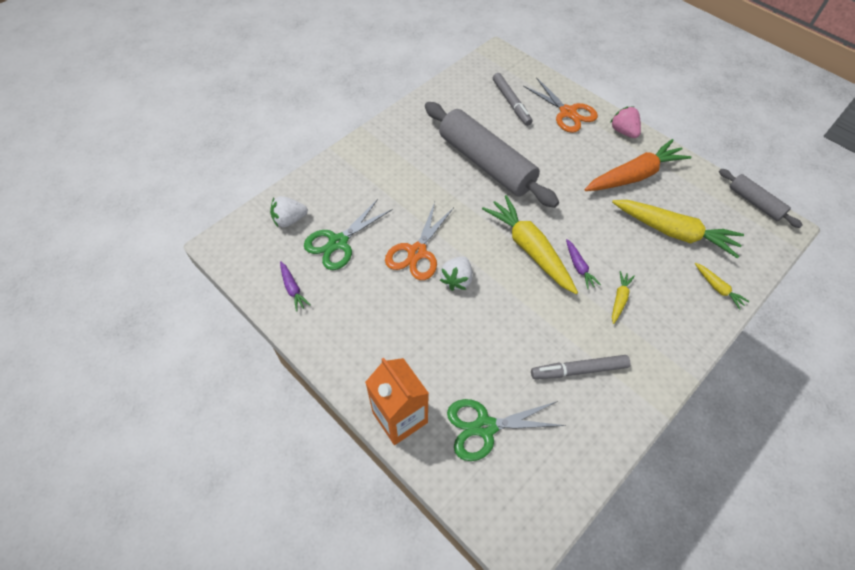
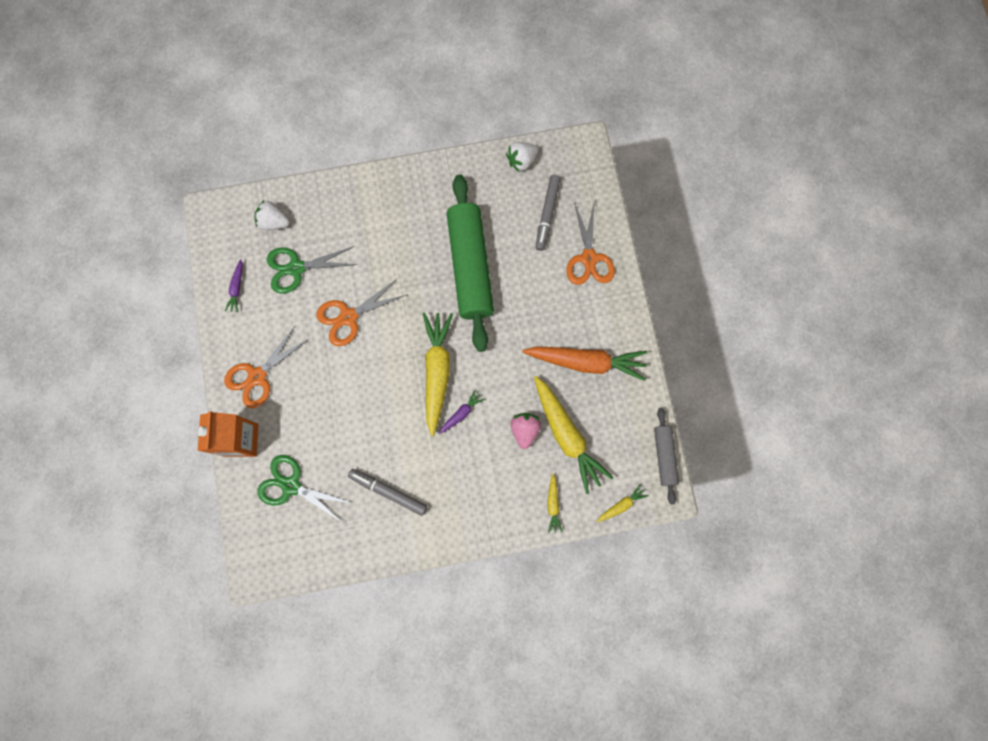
camera: 35 degrees right, 20 degrees up
(371, 350) = (257, 376): none -> orange scissors
(457, 280) = (360, 361): white strawberry -> white strawberry (521, 161)
(486, 163) = (470, 267): grey rolling pin -> green rolling pin
(579, 267) = (461, 413): purple carrot -> purple carrot turned 150 degrees counterclockwise
(619, 299) = (468, 460): yellow carrot -> yellow carrot (621, 505)
(623, 131) = (620, 311): pink strawberry -> pink strawberry (524, 430)

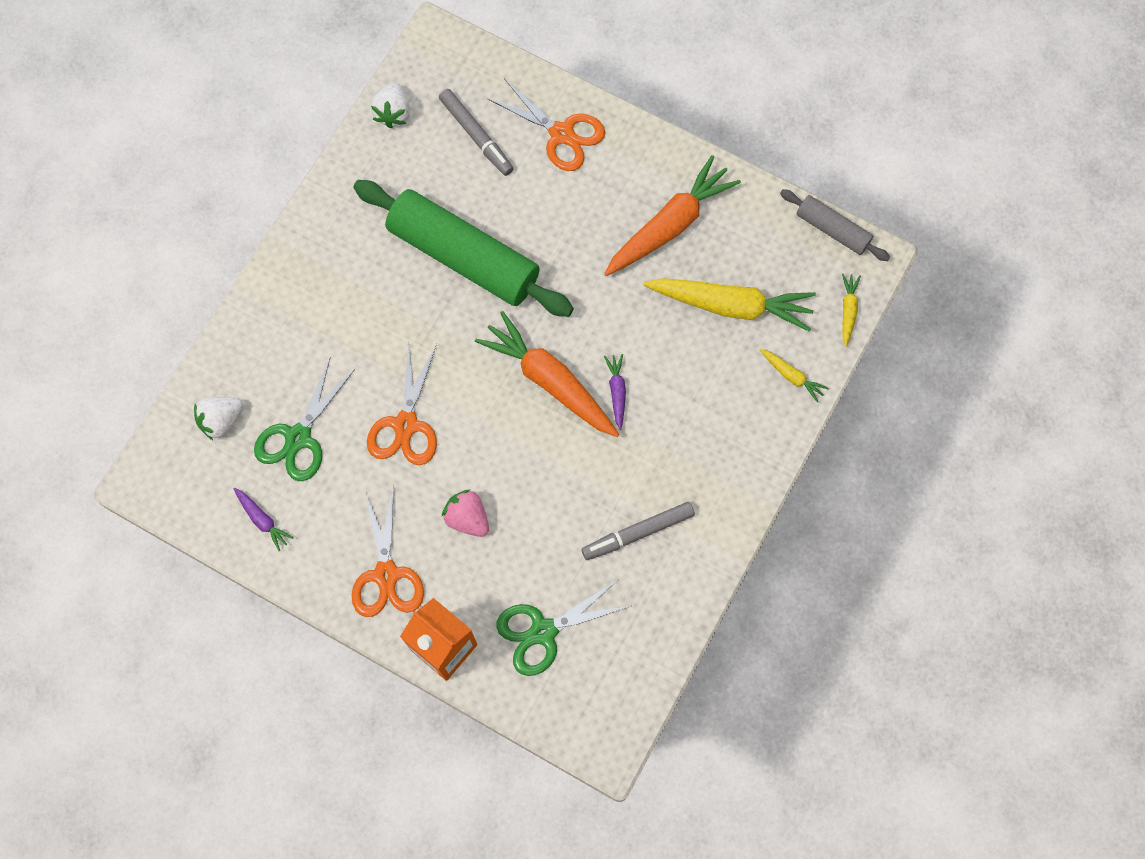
camera: 50 degrees left, 5 degrees down
(437, 371) = (549, 380): yellow carrot -> orange carrot
(524, 430) = (690, 342): pink strawberry -> pink strawberry (467, 518)

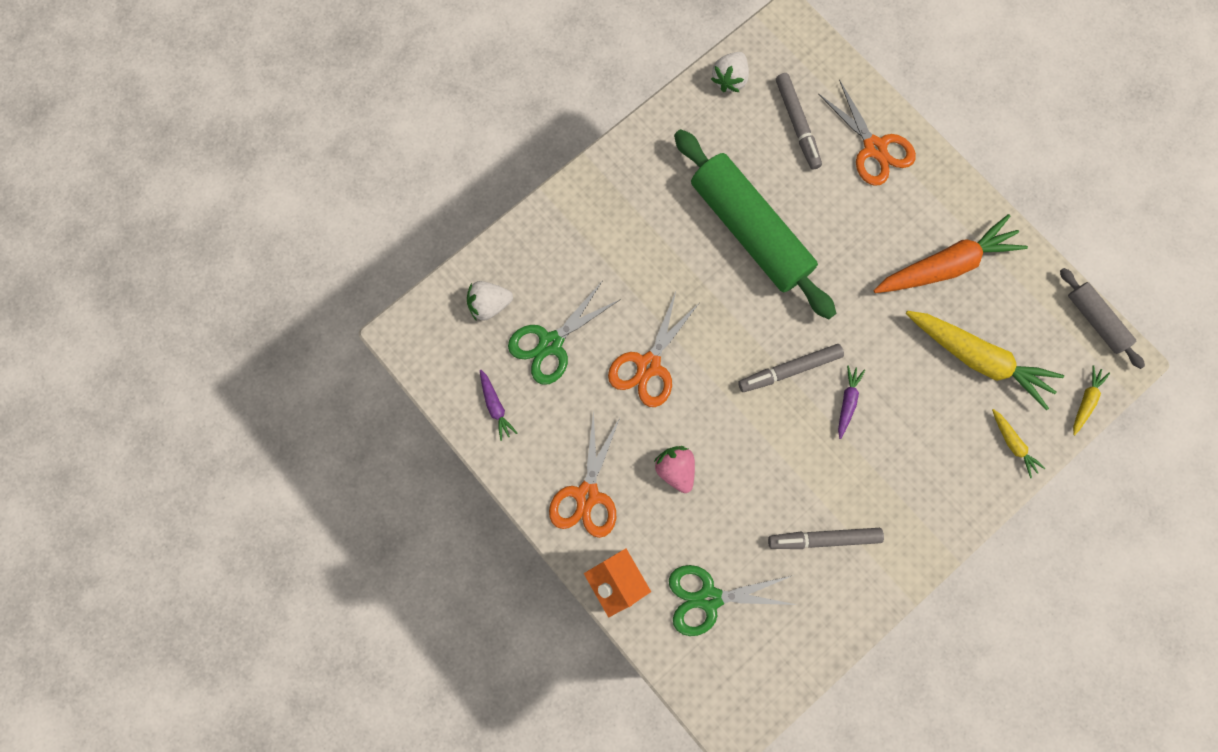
camera: 20 degrees right, 5 degrees up
(549, 380) = (789, 370): orange carrot -> grey marker

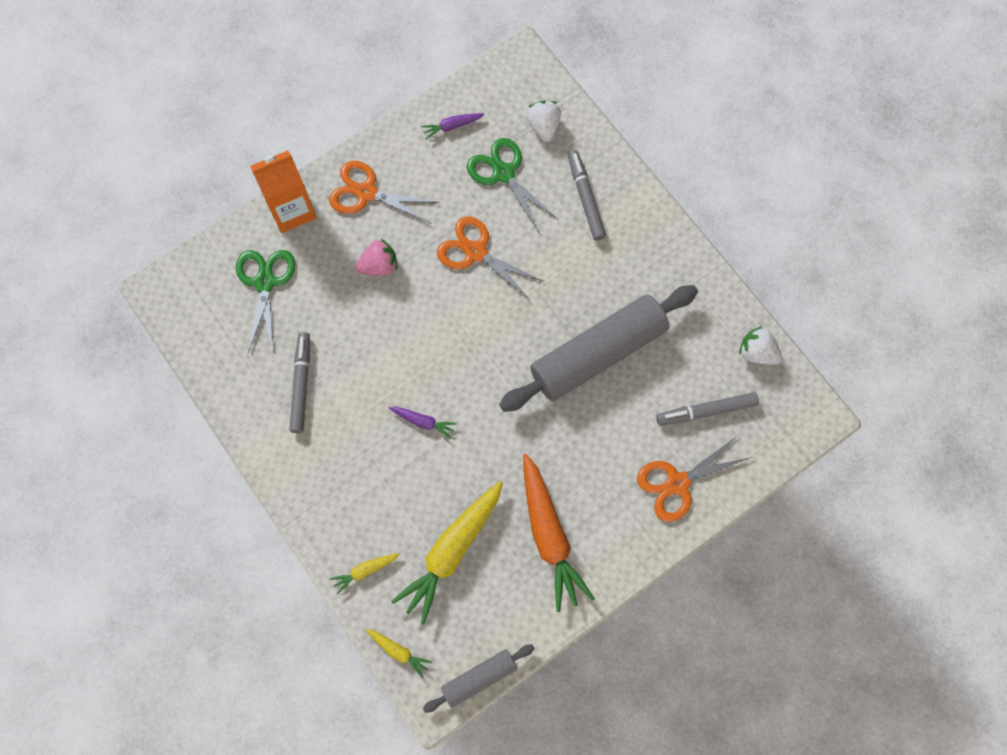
camera: 95 degrees right, 5 degrees down
(750, 230) = (598, 353): green rolling pin -> grey rolling pin
(789, 370) = (459, 373): grey marker -> grey marker (585, 198)

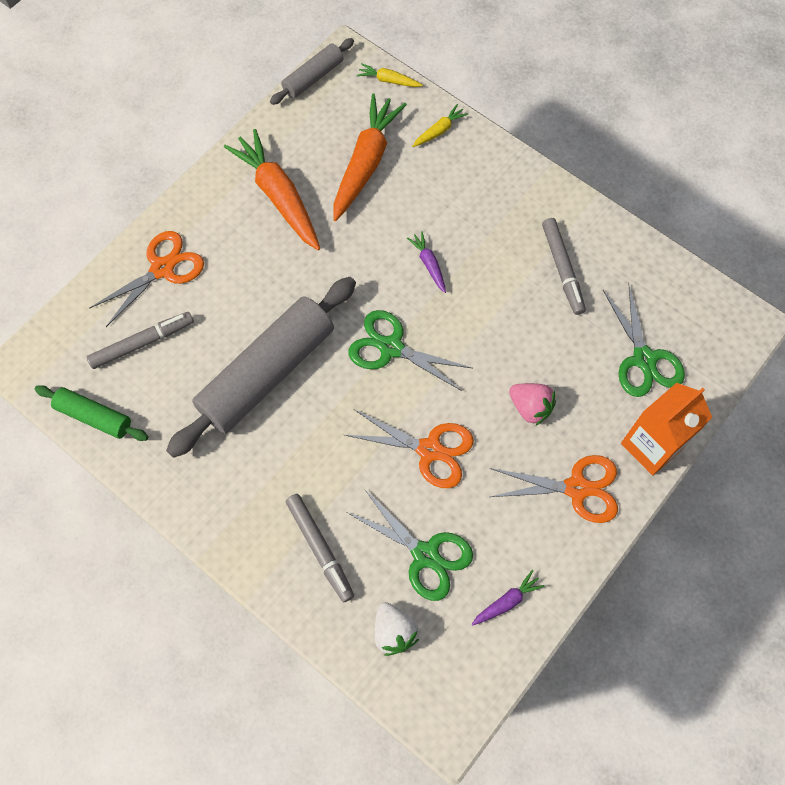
camera: 165 degrees right, 5 degrees down
(379, 266) = (530, 407): pink strawberry -> pink strawberry turned 105 degrees counterclockwise
(423, 422) = (429, 264): purple carrot -> purple carrot turned 60 degrees clockwise
(451, 552) = (366, 162): yellow carrot -> orange carrot
(482, 349) = (391, 347): none -> green scissors
(757, 352) = (94, 416): white strawberry -> green rolling pin

